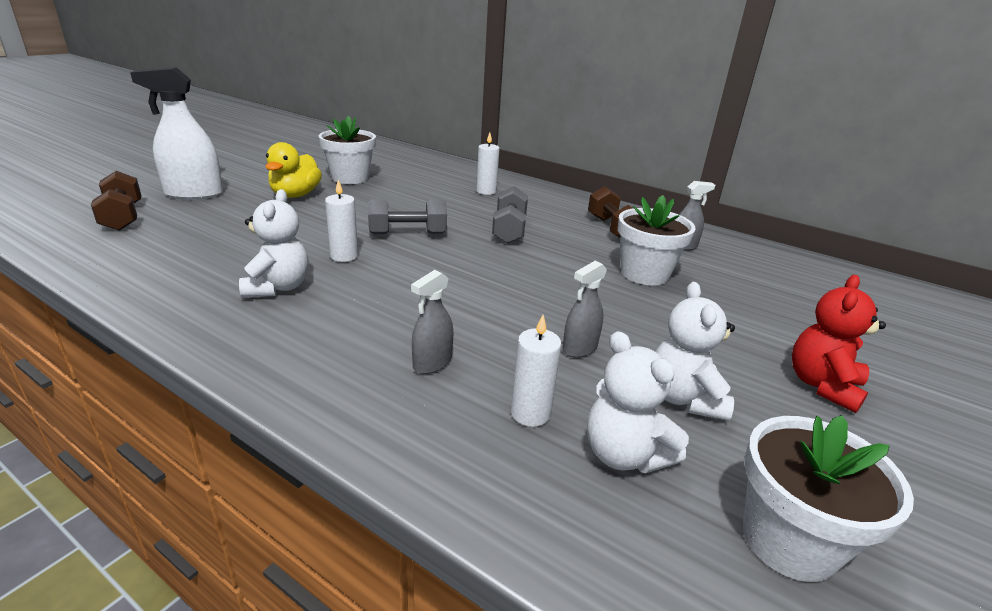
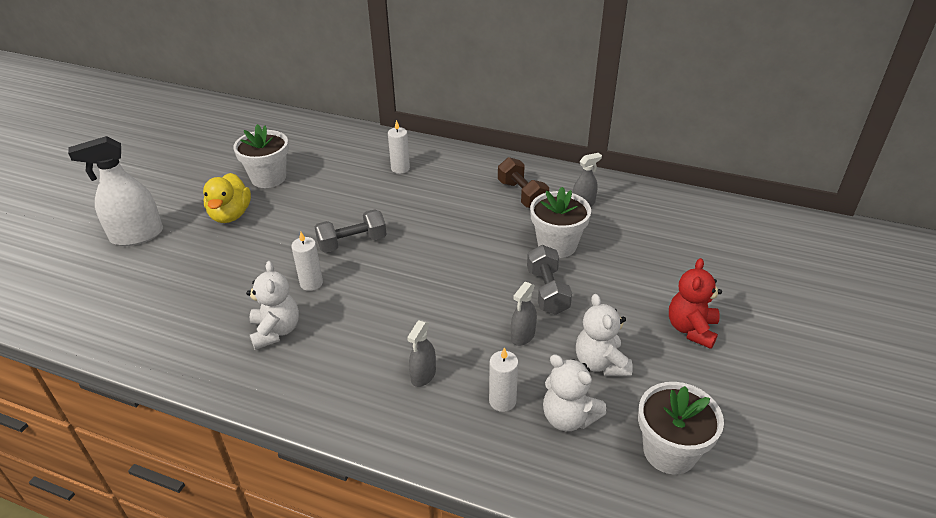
camera: 10 degrees left, 10 degrees up
(122, 217) = (94, 282): brown dumbbell -> none
(509, 230) = (436, 217): grey dumbbell -> grey dumbbell (547, 291)

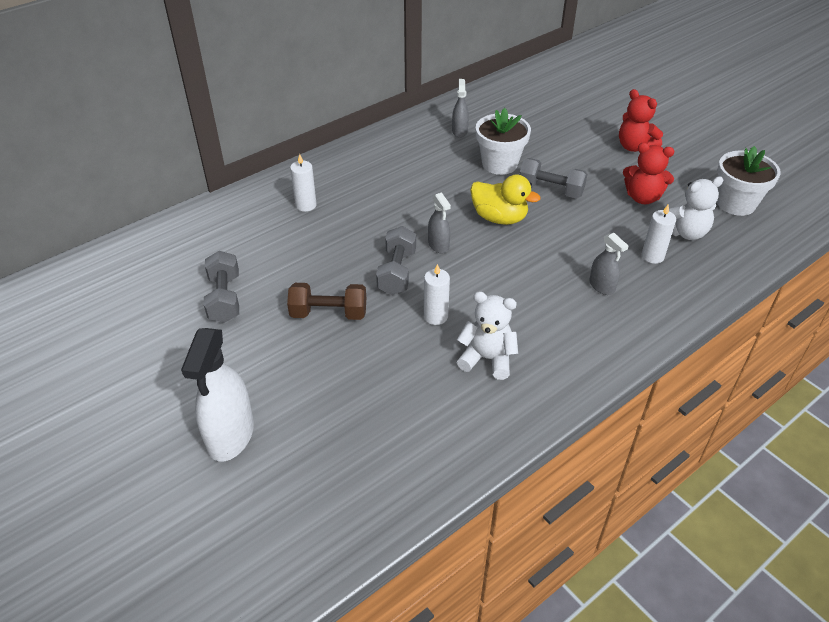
camera: 60 degrees left, 5 degrees up
(230, 215) = (267, 345): yellow duck -> yellow duck (499, 218)
(268, 178) = (224, 298): white flower pot -> grey dumbbell
(522, 195) = (418, 154): brown dumbbell -> brown dumbbell (329, 313)
(522, 336) = (591, 221): grey spray bottle -> grey spray bottle (438, 245)
(600, 363) = (642, 197): white teddy bear -> red teddy bear

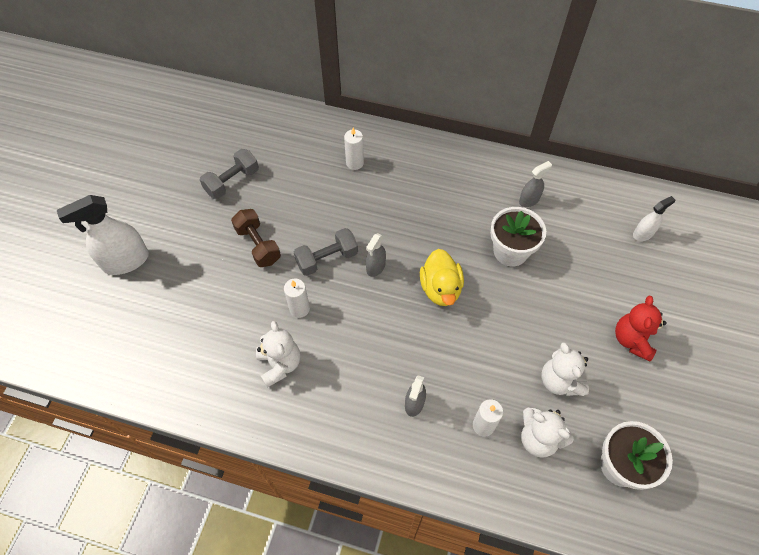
camera: 55 degrees right, 15 degrees up
(547, 97) = (643, 234): none -> white spray bottle
(550, 190) = (507, 306): grey dumbbell -> none
(642, 197) = (559, 381): red teddy bear -> white teddy bear

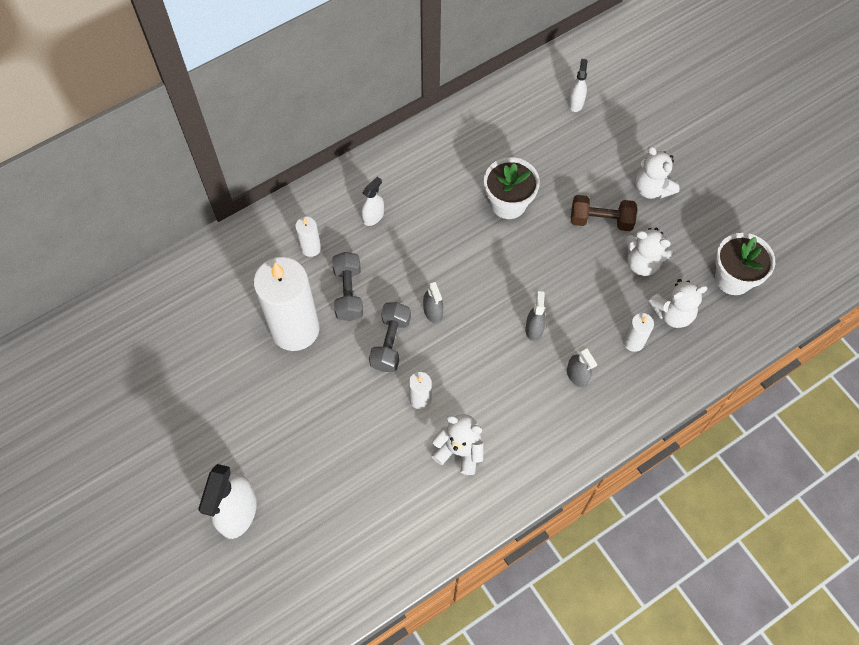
camera: 50 degrees left, 5 degrees up
(232, 182) = (232, 362): grey dumbbell -> grey dumbbell (348, 293)
(258, 245) = (325, 388): brown dumbbell -> brown dumbbell (601, 220)
(286, 197) = (295, 329): none -> white candle
(413, 179) = (373, 216): none -> white spray bottle
(440, 289) = (496, 280): yellow duck -> none
(529, 200) = (474, 151): grey spray bottle -> grey spray bottle (534, 329)
(632, 340) = (652, 188): red teddy bear -> white teddy bear

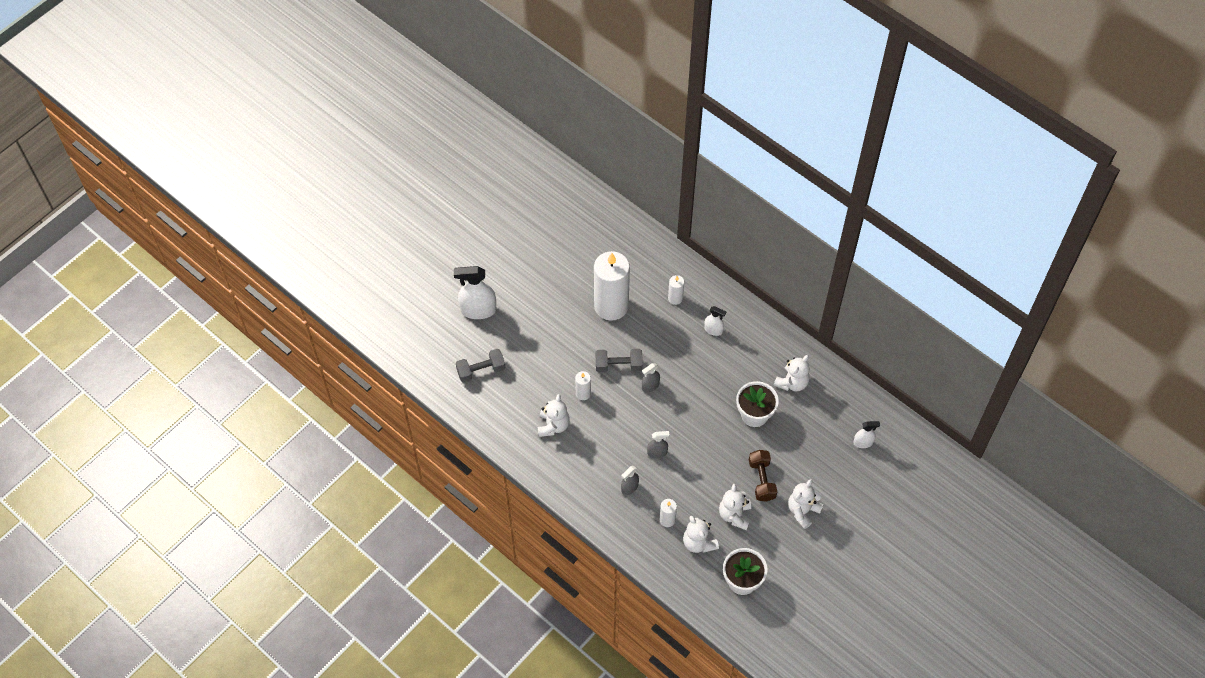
camera: 75 degrees right, 5 degrees down
(348, 293) = (648, 330): grey dumbbell -> grey dumbbell (481, 370)
(475, 151) = (792, 382): none -> white teddy bear

